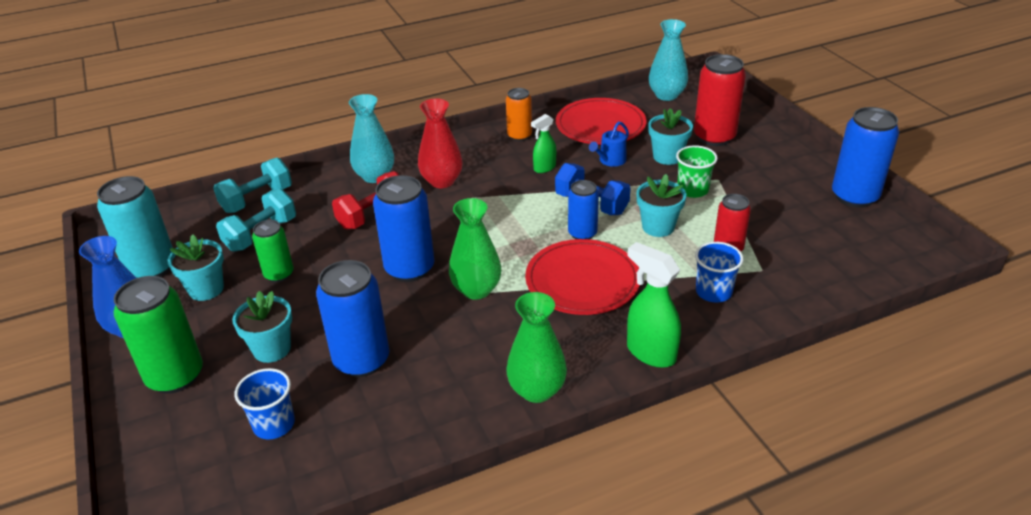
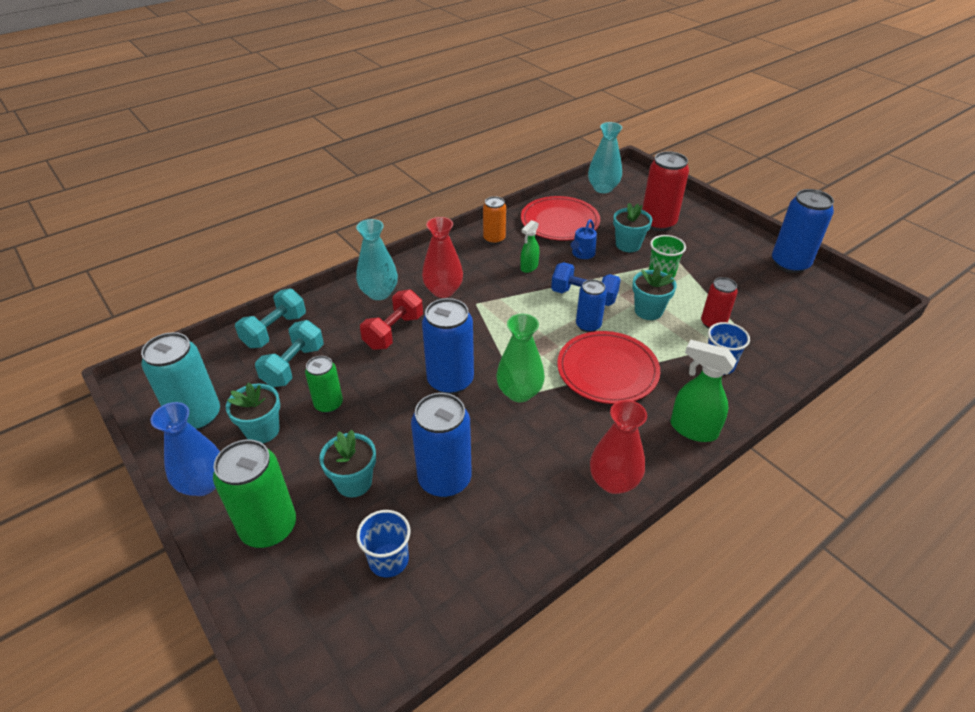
camera: 15 degrees left, 5 degrees up
(537, 390) = (613, 481): green vase -> red vase

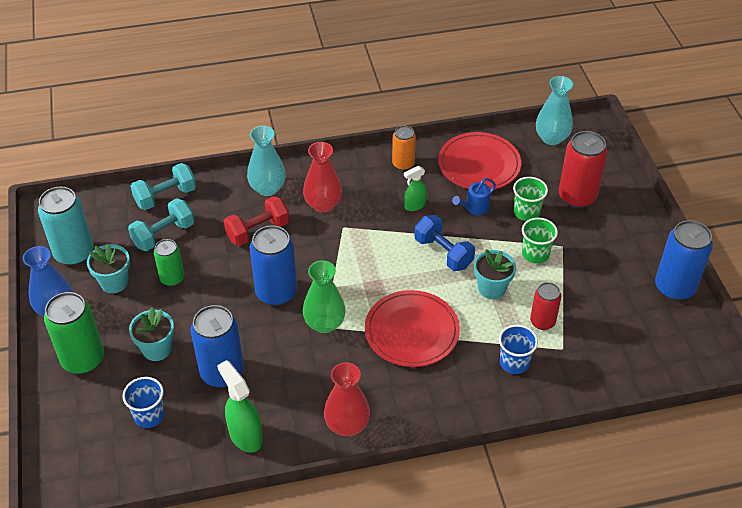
camera: 25 degrees right, 5 degrees up
(588, 325) = (426, 283): blue can -> none
(628, 245) = (526, 212): turquoise flower pot -> green cup
(692, 429) = (444, 409): green spray bottle -> green spray bottle (245, 436)

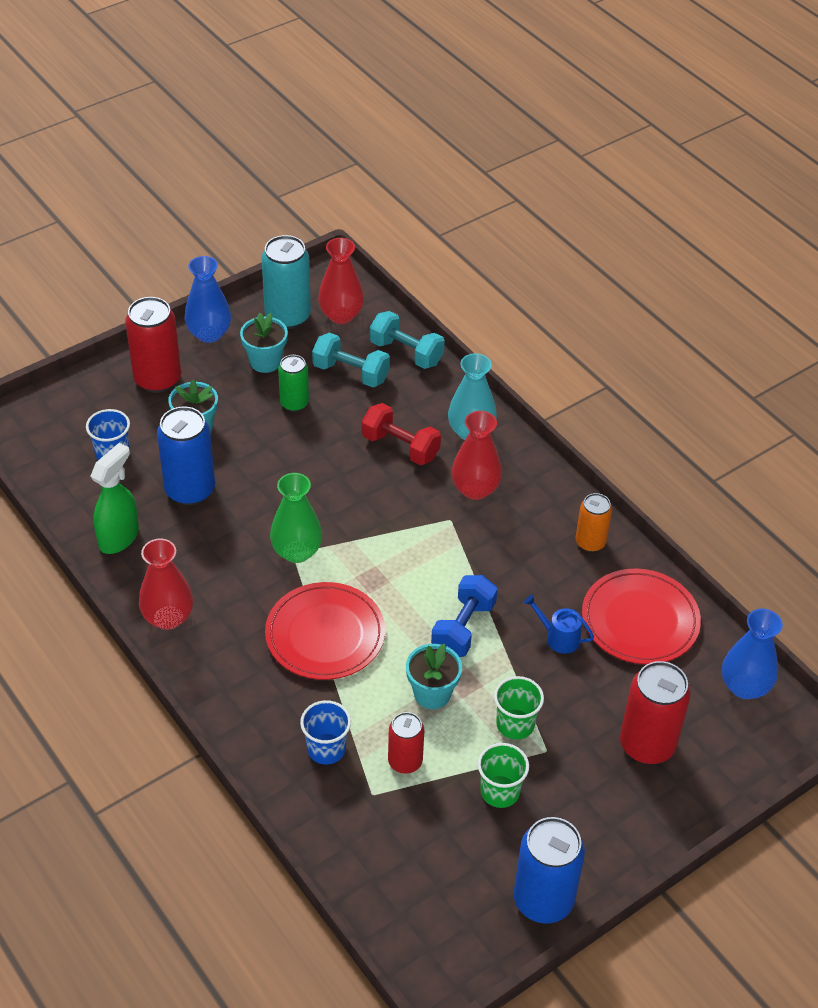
camera: 65 degrees right, 0 degrees up
(83, 359) = (157, 379): green can -> red can
(97, 221) = (341, 315): none -> red vase
(276, 292) = (319, 495): blue can -> none
(414, 205) = (525, 576): green spray bottle -> none
(526, 212) = (584, 695): green cup -> green cup (500, 791)
(551, 138) = (744, 686): turquoise vase -> blue vase

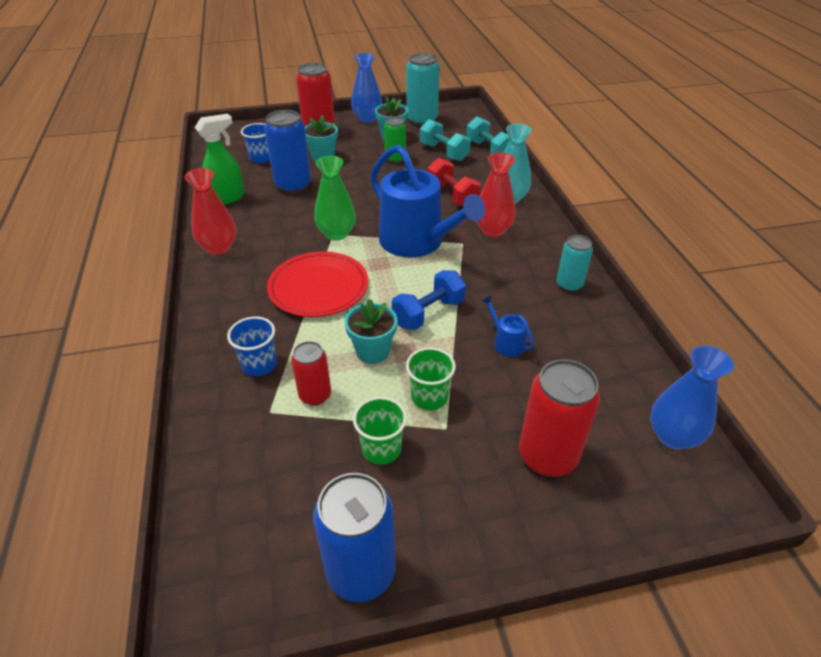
camera: 25 degrees right, 5 degrees down
(341, 315) = (457, 125): red vase -> none
(398, 535) = (417, 242): none -> blue watering can
(590, 542) = (569, 285): orange can -> turquoise can
(640, 620) = (588, 350): red plate -> none

